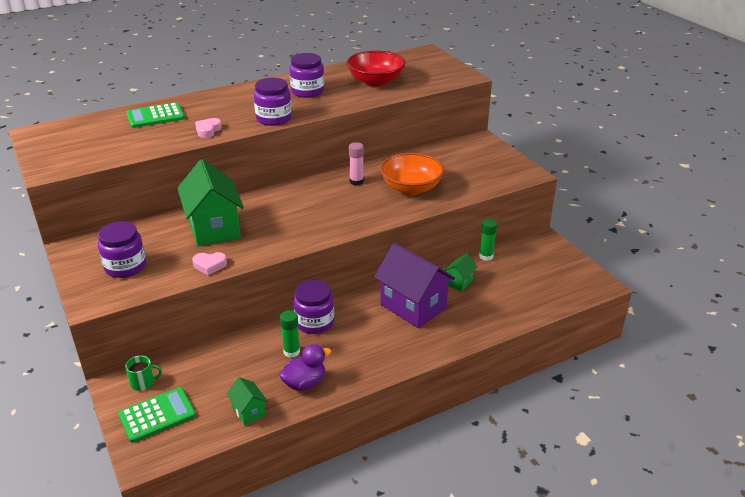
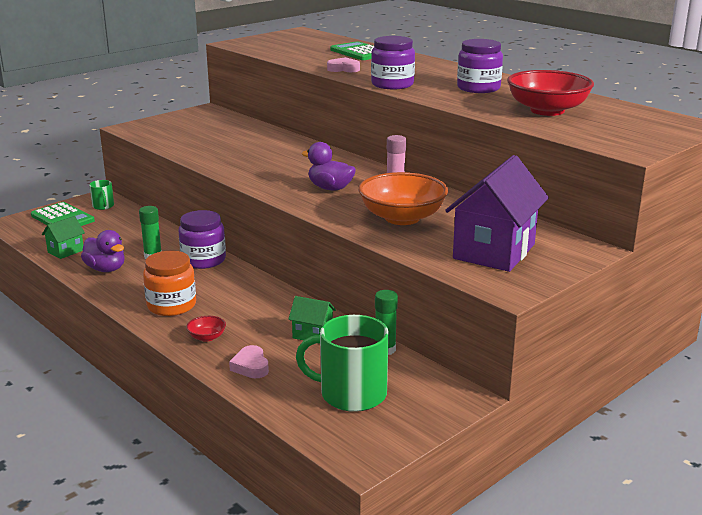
camera: 75 degrees right, 10 degrees down
(125, 266) = (183, 128): purple jar -> none
(209, 265) = (194, 153): pink heart -> pink heart (251, 366)
(214, 228) = (258, 145): green house -> none
(340, 207) = (330, 188): none -> purple duck
(392, 346) = (171, 305): none -> orange jar
(413, 306) = (249, 310): purple house -> purple house (494, 251)
(449, 331) = (207, 337): none -> red bowl
(535, 277) = (351, 394): none -> green mug

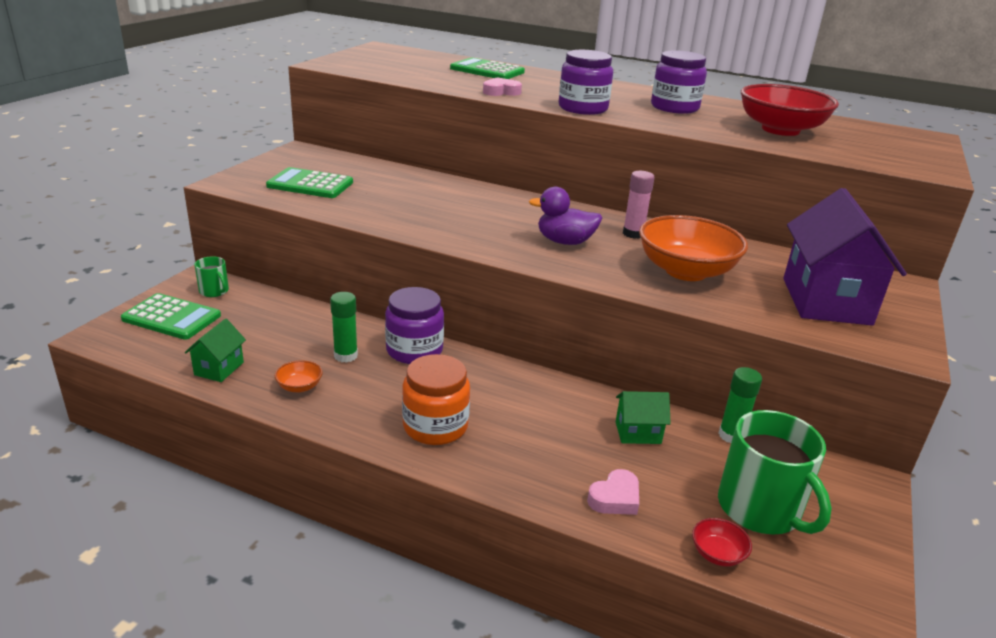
camera: 25 degrees left, 5 degrees up
(106, 269) = (299, 387): purple duck -> orange bowl
(186, 133) = (310, 184): none -> green calculator
(207, 337) = (522, 466): red bowl -> red bowl (717, 554)
(251, 366) = (615, 498): pink heart -> pink heart turned 90 degrees counterclockwise
(351, 394) = (760, 509): green mug -> green mug turned 105 degrees counterclockwise

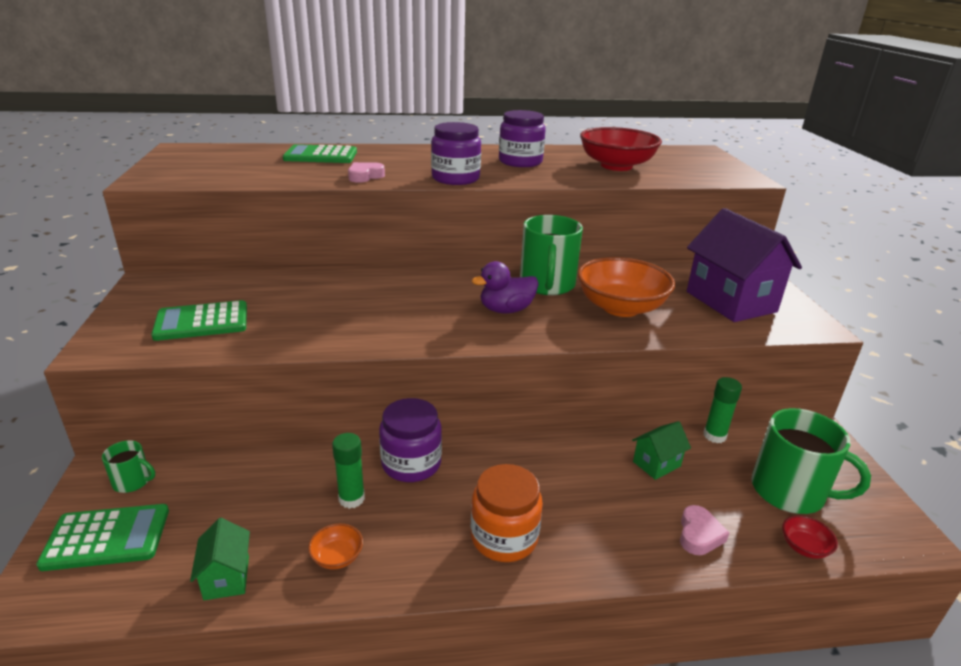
camera: 30 degrees left, 0 degrees up
(633, 234) = (547, 284): pink glue stick -> green mug

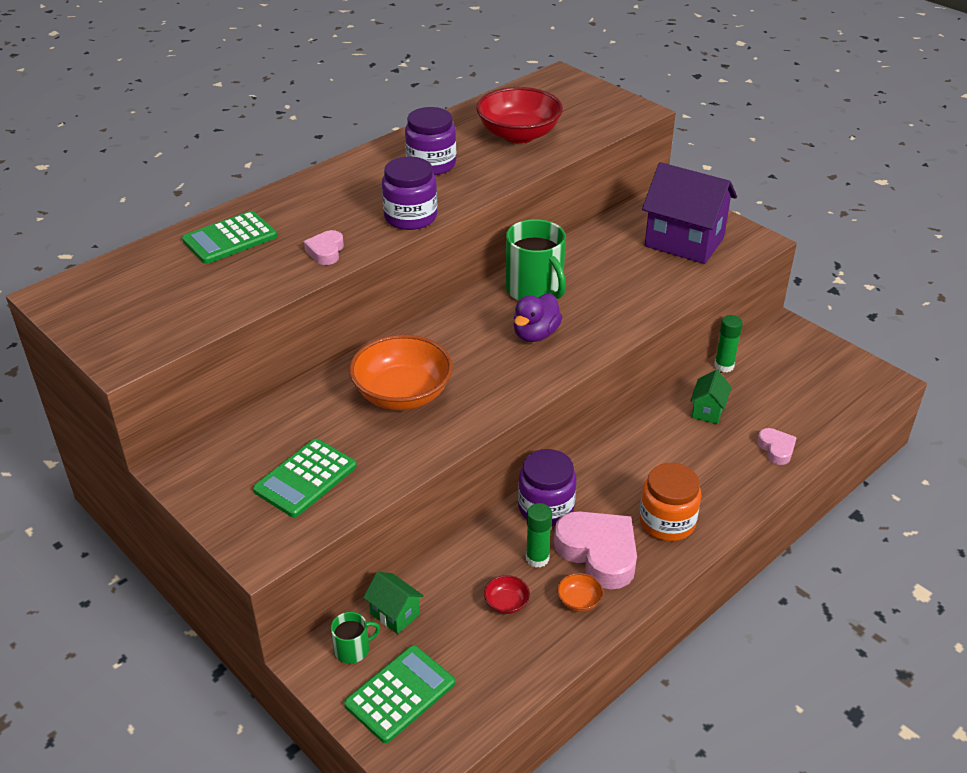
camera: 35 degrees left, 10 degrees up
(227, 577) = (525, 659): green house -> green house (395, 614)
(407, 526) = (598, 553): none -> pink heart
(620, 307) = (615, 288): orange bowl -> orange bowl (402, 394)
(789, 491) = (801, 386): green mug -> none
(804, 547) = (837, 422): red bowl -> red bowl (506, 603)

